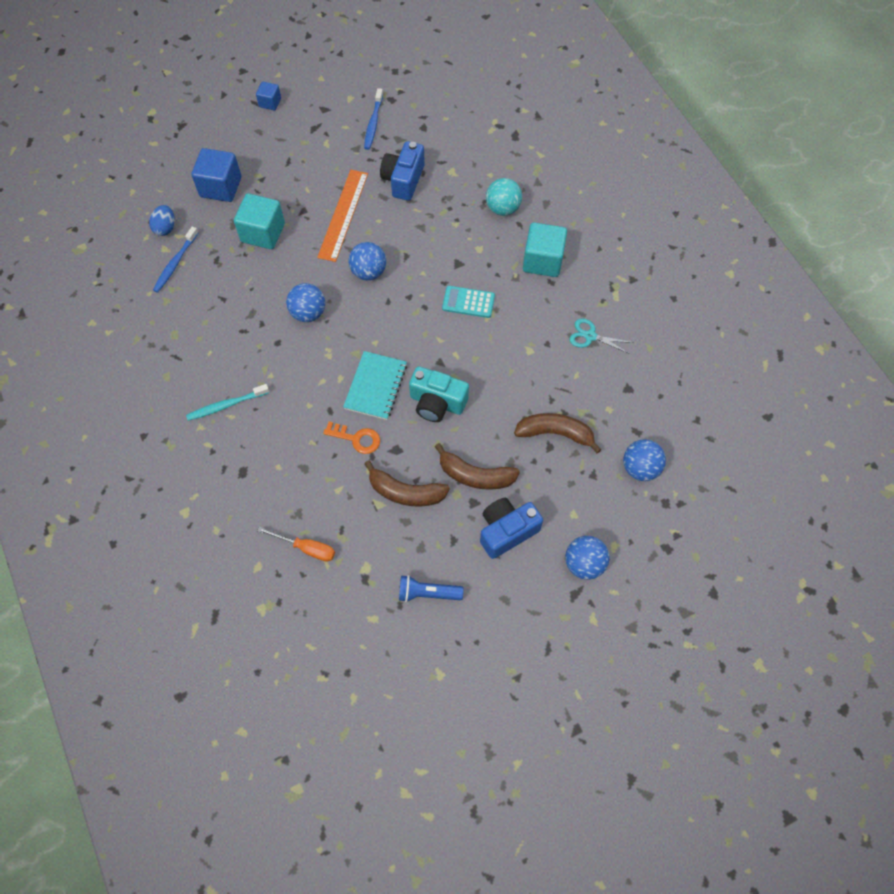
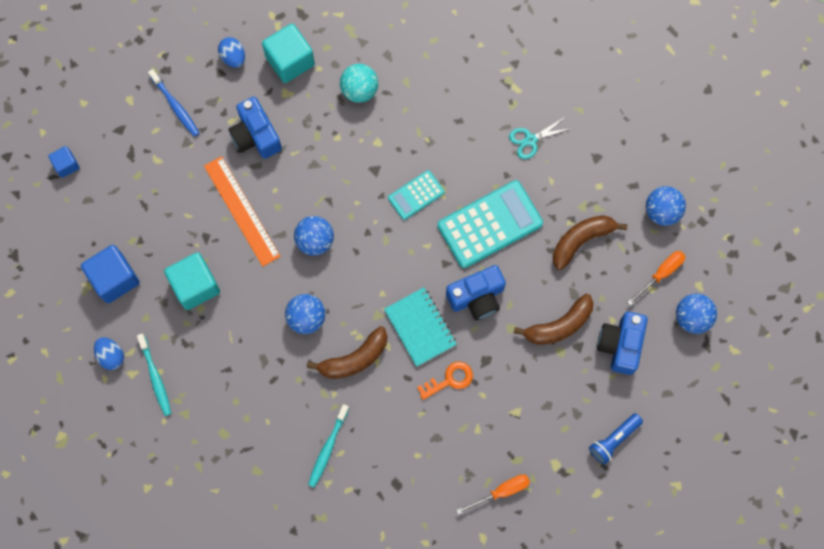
camera: 45 degrees left, 10 degrees up
(175, 263) = (155, 377): blue toothbrush -> turquoise toothbrush
(405, 492) = (525, 385): brown banana -> brown banana (354, 359)
(437, 403) = (477, 297): turquoise camera -> blue camera
(442, 125) = (233, 57): none -> blue egg
(499, 364) = (490, 224): none -> turquoise calculator
(542, 261) = (435, 108): turquoise cube -> turquoise cube (290, 61)
(592, 510) = (661, 274): none -> orange screwdriver

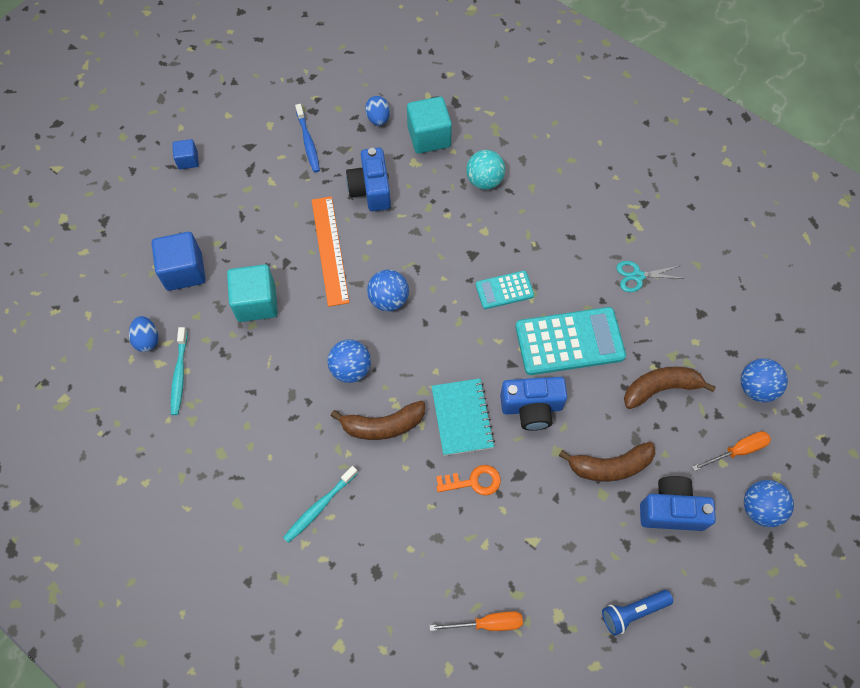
camera: 20 degrees right, 10 degrees down
(620, 345) = (671, 510): blue camera -> blue camera turned 60 degrees clockwise

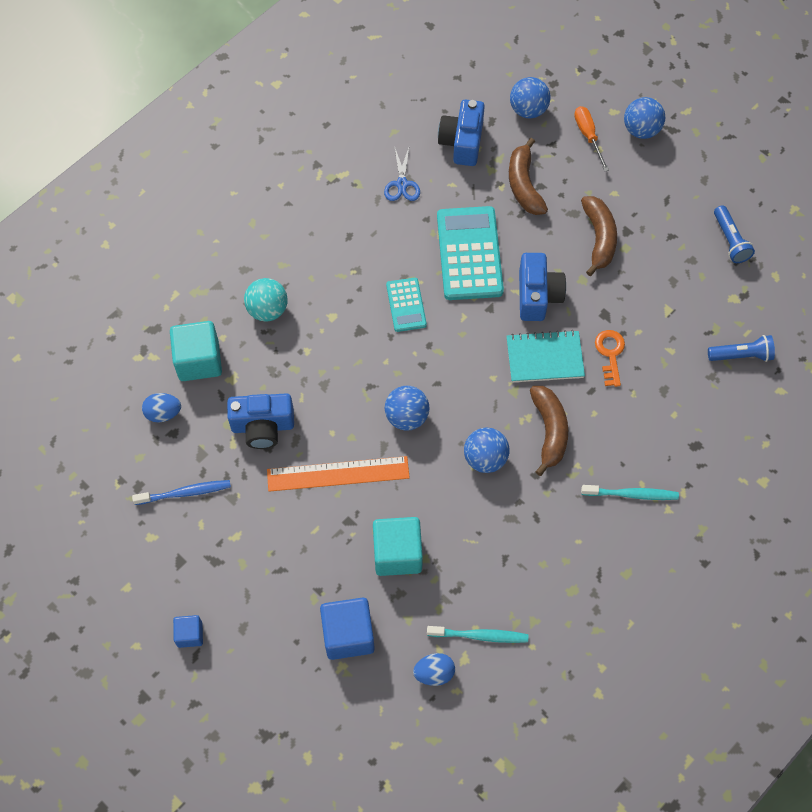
camera: 85 degrees left, 0 degrees up
(319, 507) = (632, 494): turquoise toothbrush -> turquoise toothbrush turned 45 degrees counterclockwise
(487, 623) = (741, 355): orange screwdriver -> blue flashlight
(637, 276) = (402, 184): turquoise scissors -> blue scissors
(671, 510) = (641, 196): blue camera -> blue camera (462, 142)

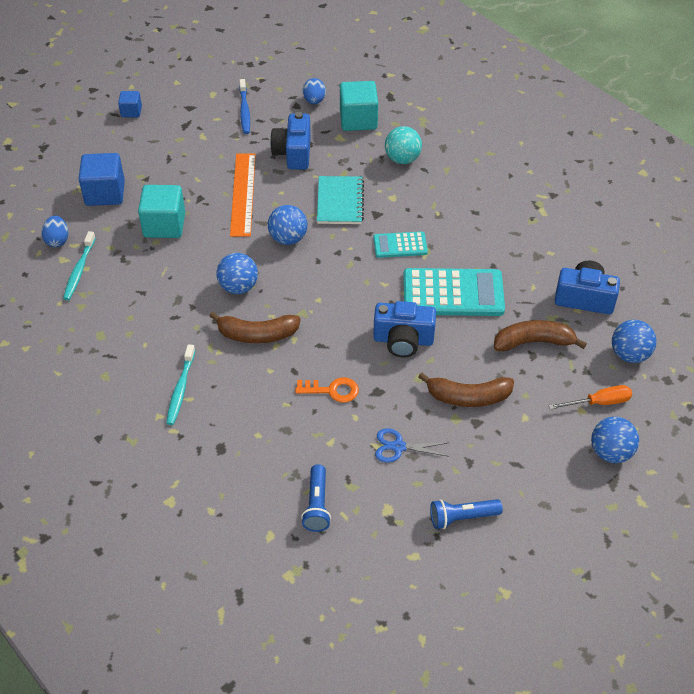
camera: 95 degrees right, 15 degrees down
(402, 184) = (532, 251): blue scissors -> blue scissors (398, 447)
(544, 358) = (334, 339): turquoise notebook -> turquoise notebook (340, 202)

